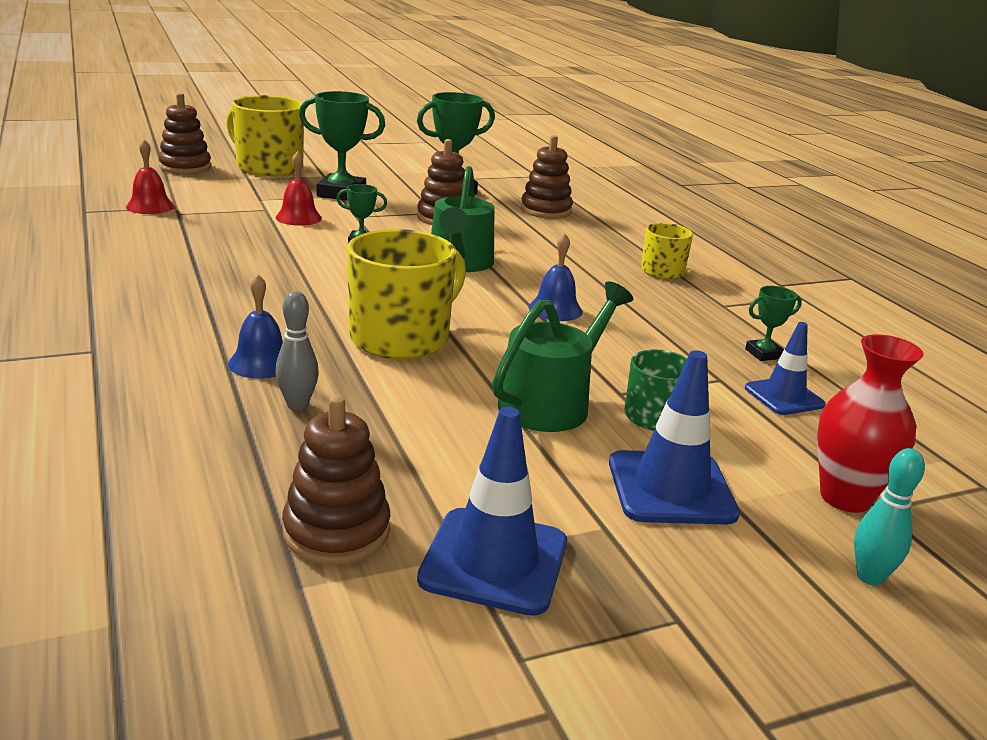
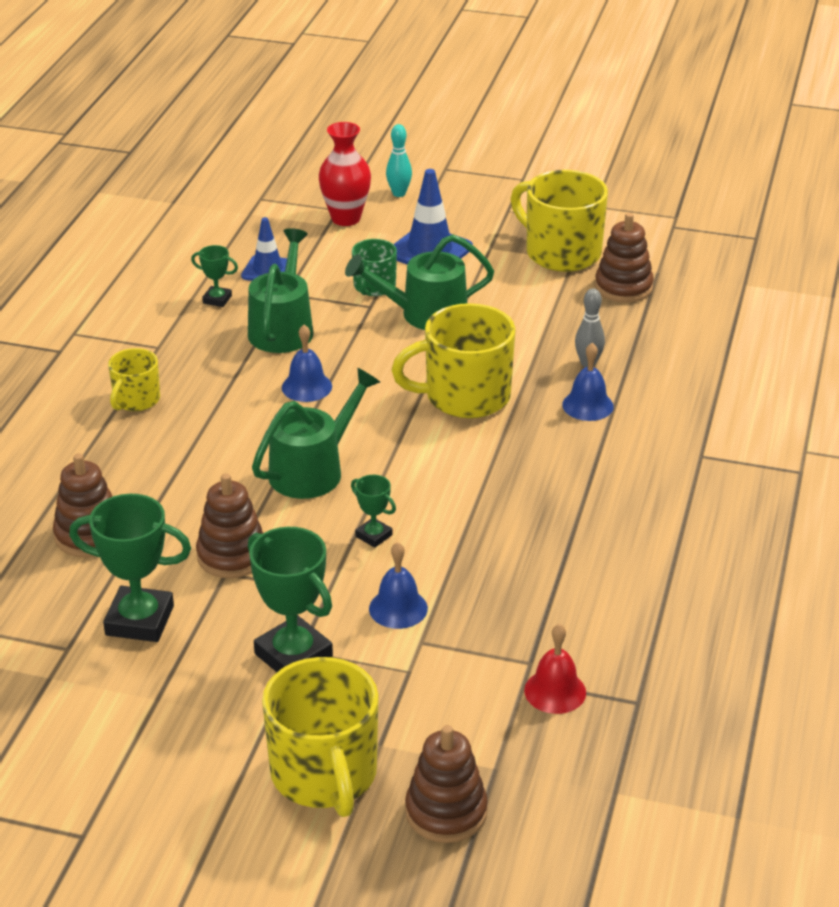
camera: 140 degrees left, 10 degrees up
(298, 217) = (398, 608): red bell -> blue bell
(494, 561) = (561, 252): blue traffic cone -> yellow mug
(660, 347) = (282, 328): none -> green watering can

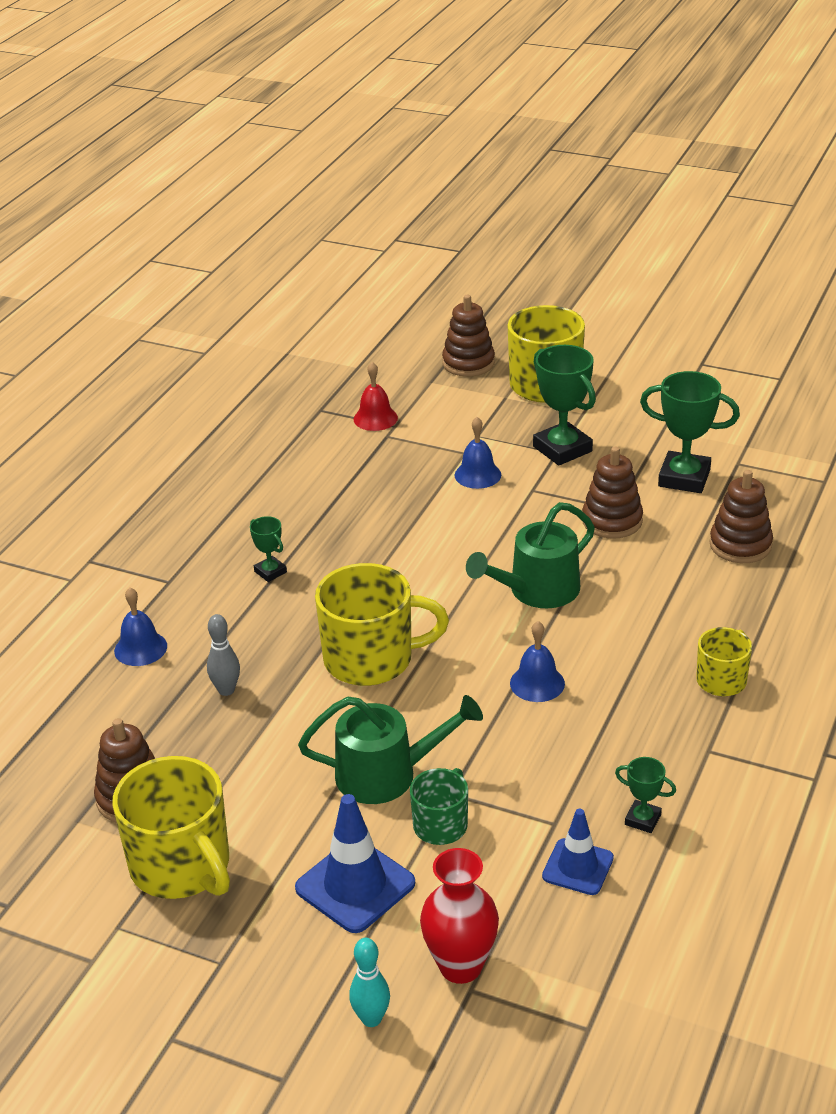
camera: 170 degrees left, 0 degrees up
(282, 328) = (561, 766): green watering can -> none
(374, 536) = (488, 529): green trophy -> green trophy (270, 572)
(587, 405) = (250, 640): blue bell -> blue bell (140, 648)

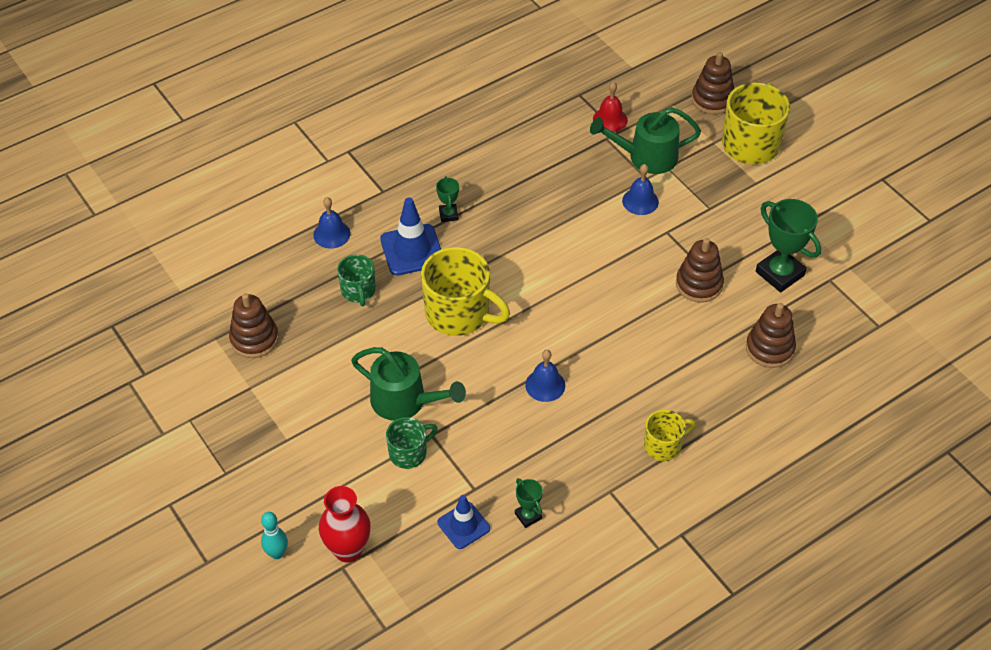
camera: 30 degrees right, 15 degrees up
(182, 866) = (249, 400): yellow mug -> none
(226, 690) = (358, 291): grey bowling pin -> green mug
(355, 886) = (331, 466): blue traffic cone -> blue traffic cone (412, 250)
(537, 590) = (603, 315): green watering can -> green watering can (647, 157)
(562, 449) = (716, 207): green trophy -> none

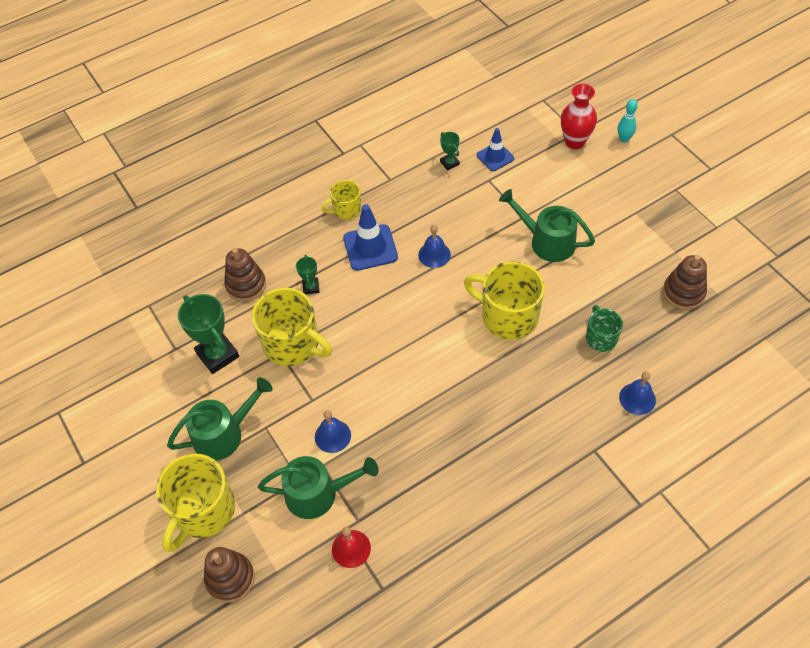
camera: 175 degrees left, 5 degrees up
(409, 453) = (539, 203): green mug -> none
(412, 250) = (556, 380): blue traffic cone -> blue traffic cone (370, 247)
(448, 214) = (524, 420): green trophy -> green trophy (311, 287)
(699, 284) = (293, 344): brown stacking toy -> yellow mug
(750, 202) = (223, 434): none -> green watering can

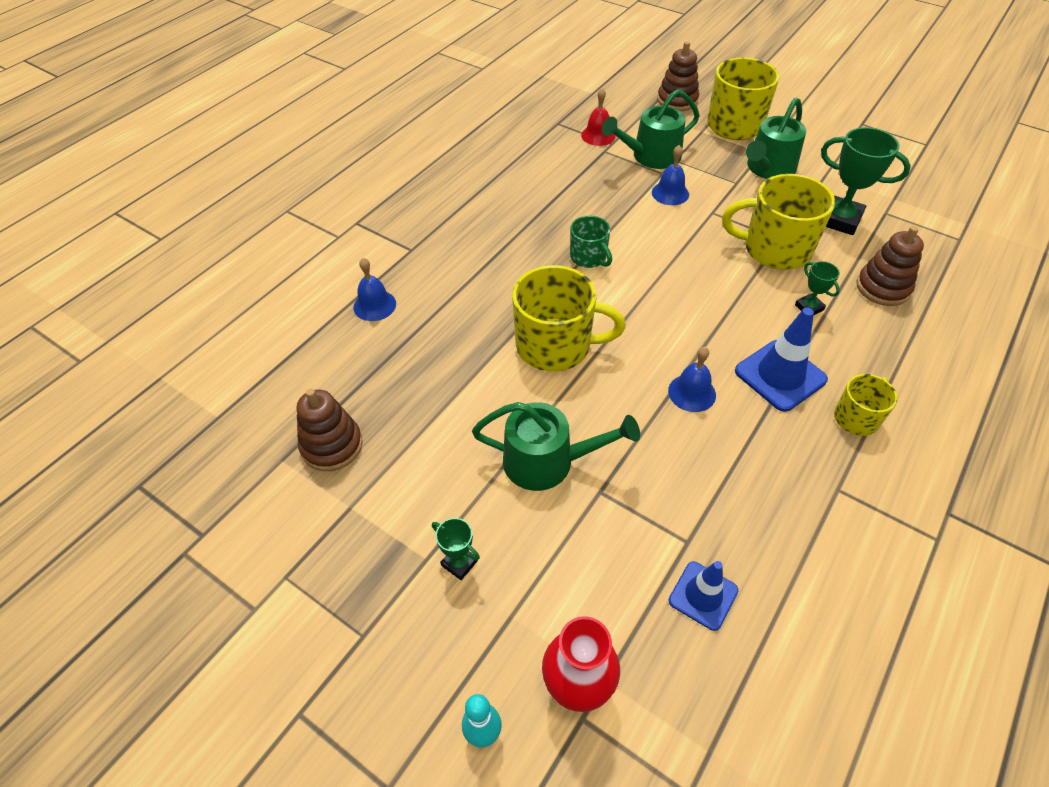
camera: 155 degrees right, 5 degrees down
(449, 163) = (770, 554): green trophy -> green trophy (459, 563)
(600, 337) = (432, 355): green mug -> green mug (589, 257)

